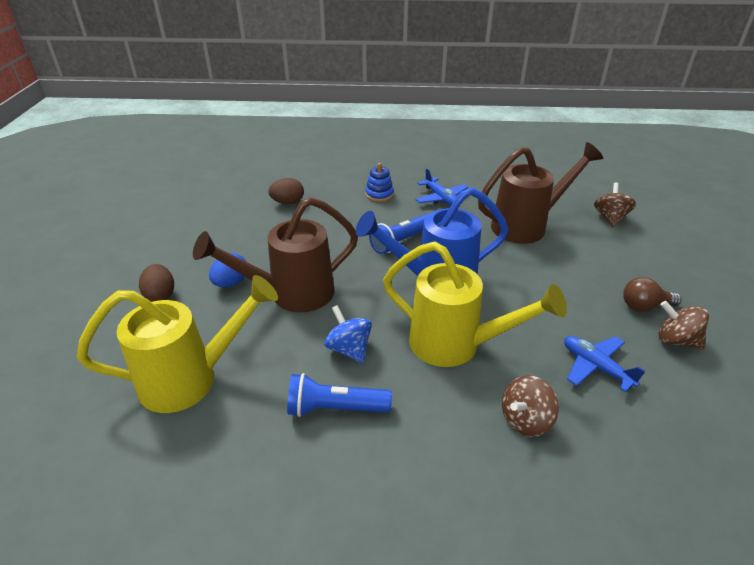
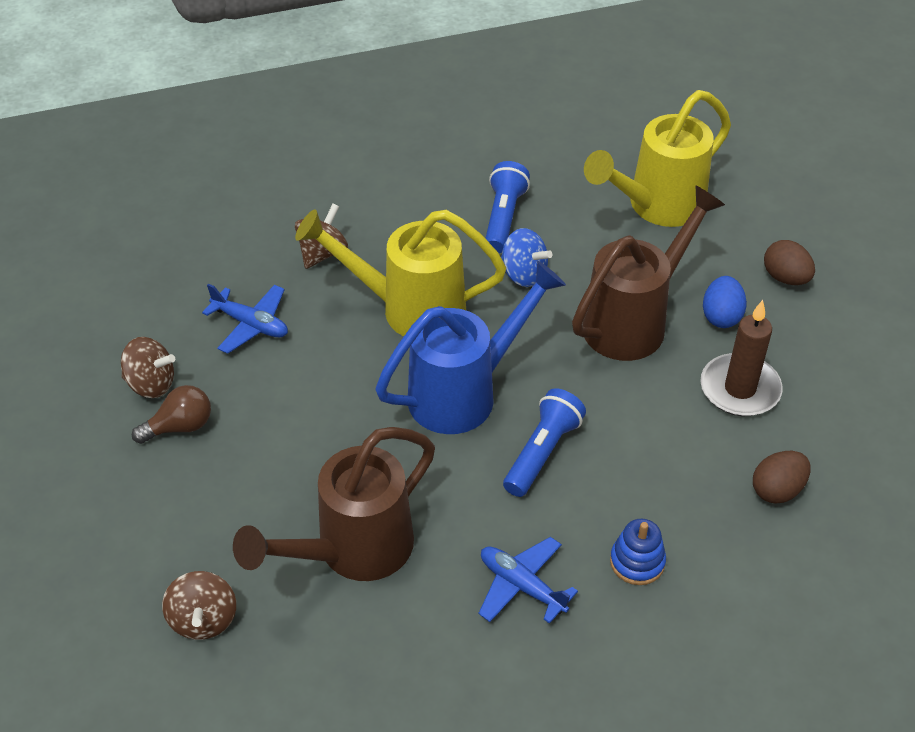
camera: 160 degrees right, 10 degrees up
(262, 244) = (740, 389): none -> brown candle
(335, 408) = (503, 218): blue flashlight -> blue flashlight turned 60 degrees counterclockwise

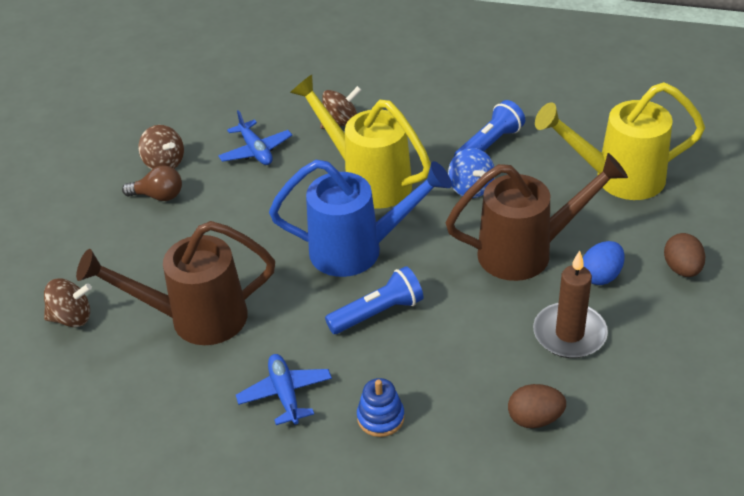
camera: 35 degrees right, 5 degrees down
(203, 620) = (72, 318): brown spinning top -> brown spinning top turned 120 degrees counterclockwise

